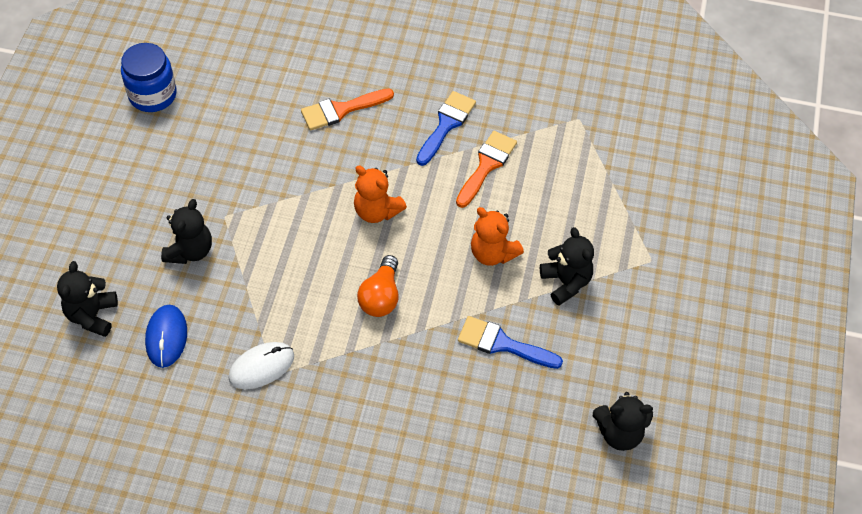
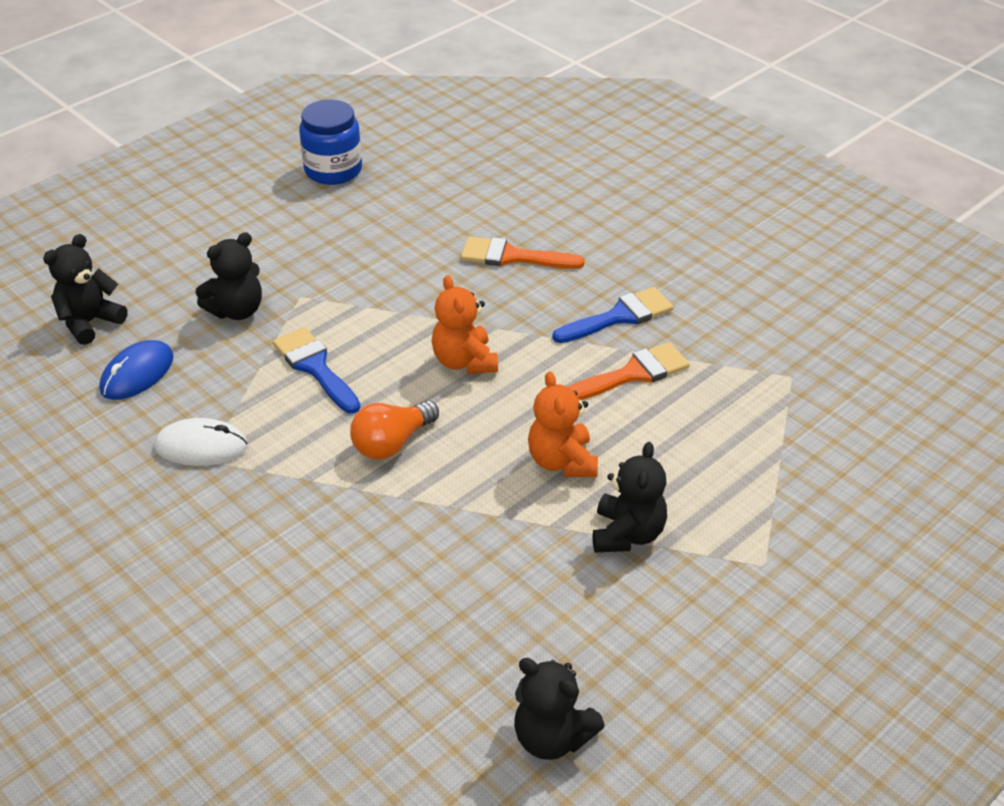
camera: 35 degrees right, 15 degrees down
(502, 344) = (489, 559): blue brush -> blue brush (315, 367)

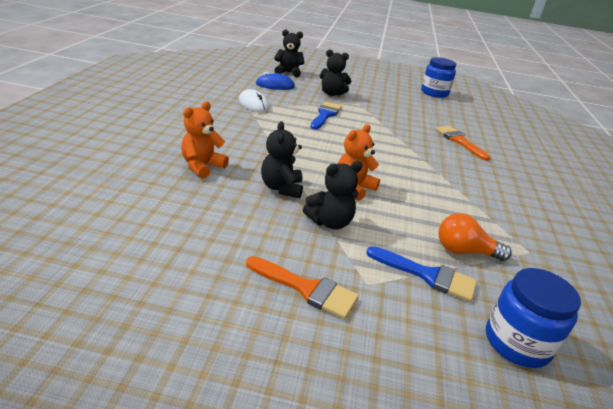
camera: 50 degrees right, 10 degrees down
(392, 443) = (306, 141): orange light bulb -> orange light bulb (464, 251)
(464, 361) = (378, 146): orange teddy bear -> orange teddy bear (202, 166)
(552, 737) = (161, 235): black teddy bear -> black teddy bear (281, 188)
(619, 316) = (473, 179): blue brush -> blue brush (428, 275)
(633, 374) = (442, 194): orange brush -> orange brush (307, 289)
(909, 493) = (517, 342): none -> blue jar

